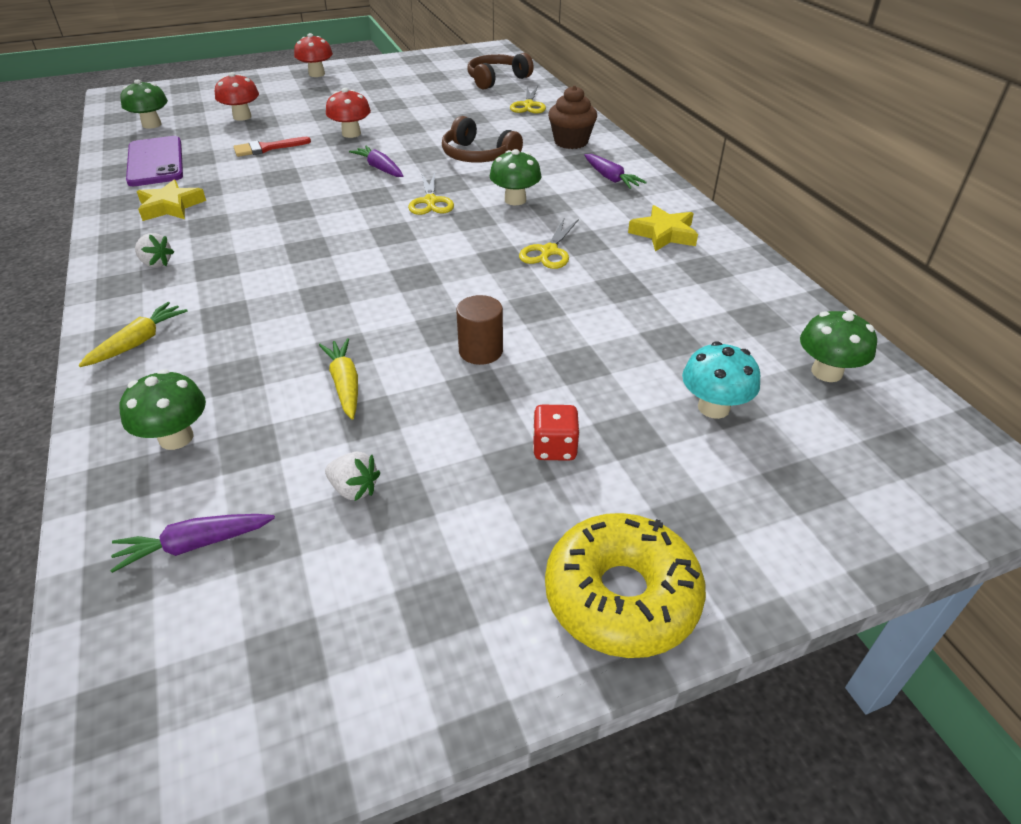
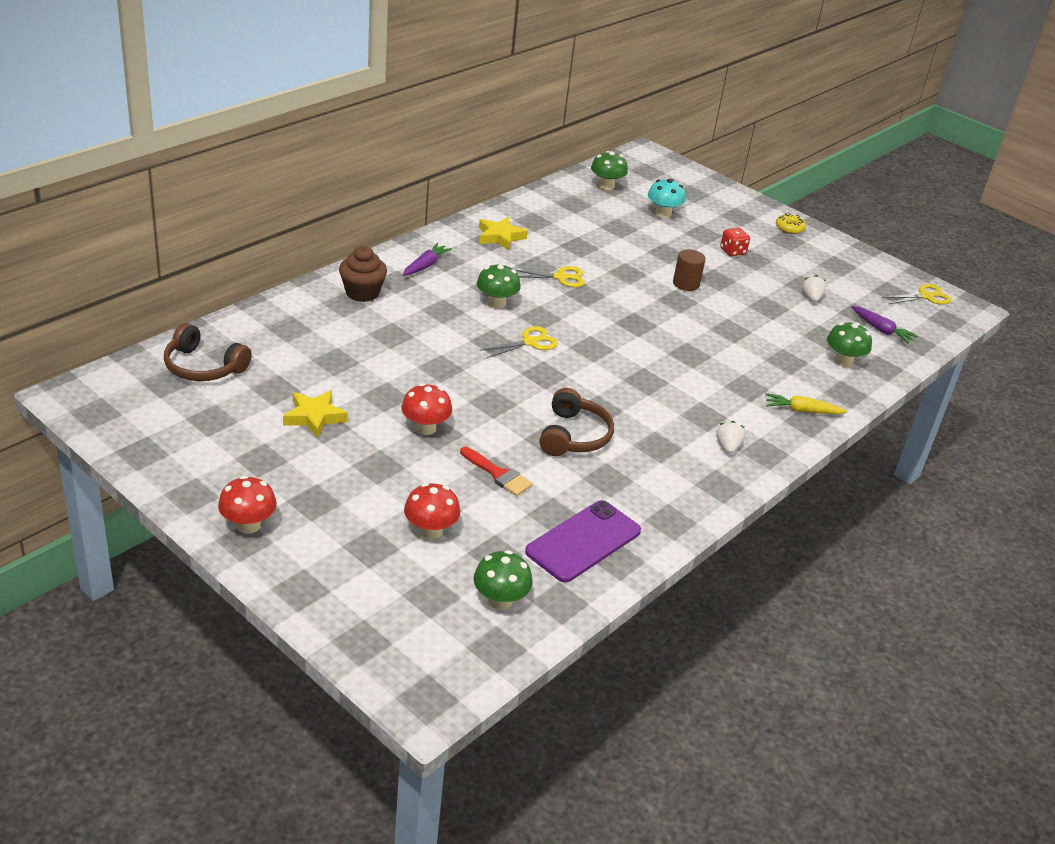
camera: 120 degrees left, 5 degrees down
(171, 206) = (651, 483): yellow star -> yellow star (314, 417)
(345, 384) = (755, 321): yellow carrot -> none
(380, 168) = (490, 385): purple carrot -> none
(477, 156) = (426, 337): brown headphones -> brown headphones (574, 436)
(528, 105) = (279, 331): yellow scissors -> yellow scissors (926, 296)
(621, 596) = (789, 228): yellow donut -> yellow donut, size x0.48

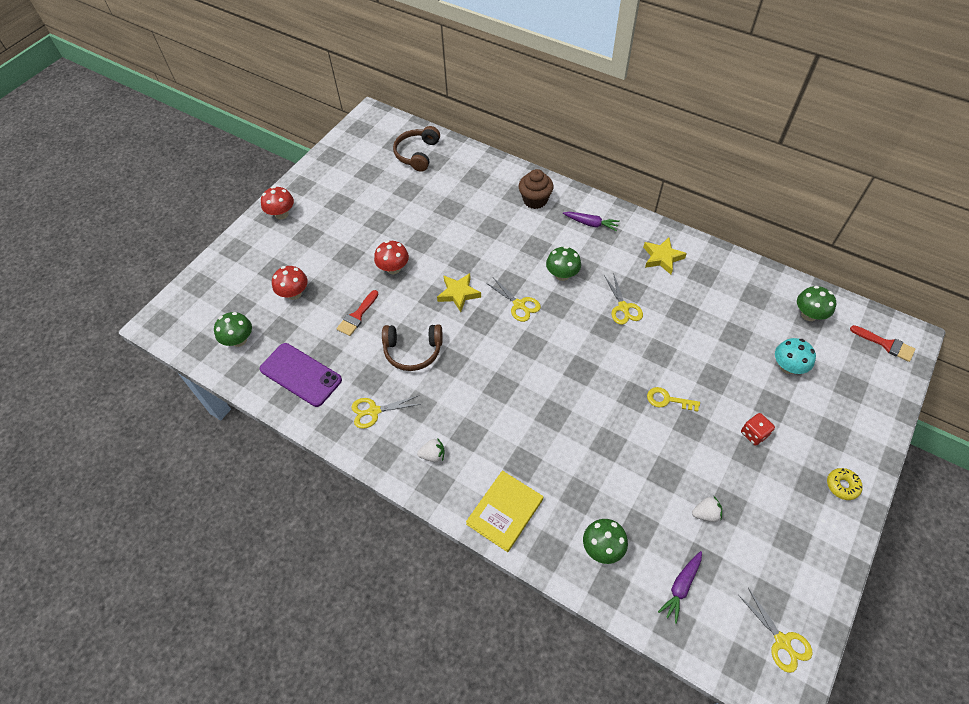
camera: 85 degrees right, 20 degrees up
(314, 417) = (386, 214): yellow star -> yellow star (458, 294)
(651, 164) = (886, 344): none -> red brush
(658, 483) = (374, 411): none -> yellow scissors
(686, 284) = (667, 400): brown cylinder -> yellow key
(802, 411) = (505, 512): yellow carrot -> yellow book

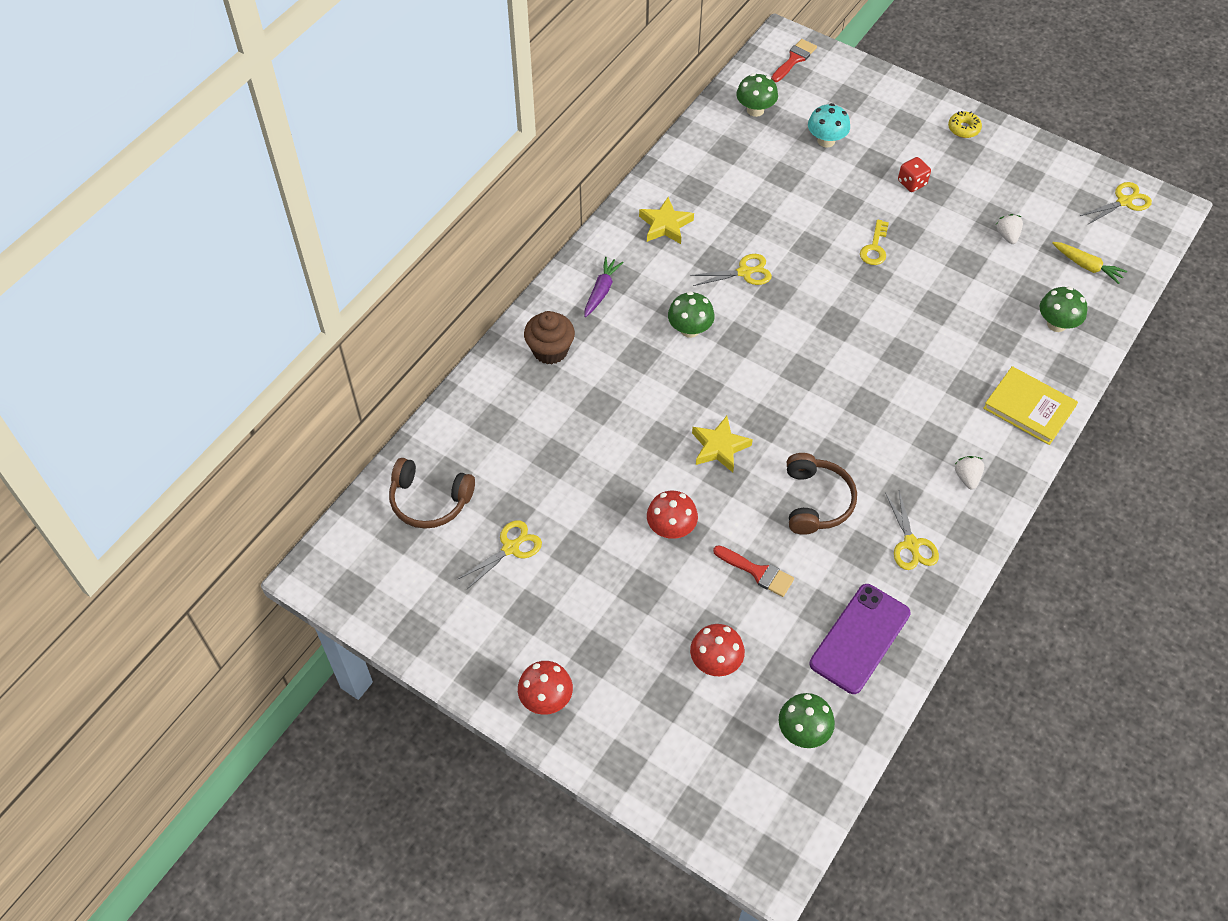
camera: 90 degrees left, 0 degrees up
(519, 305) = (739, 379): yellow scissors -> yellow scissors (511, 548)
(681, 587) = (1086, 266): purple carrot -> yellow carrot

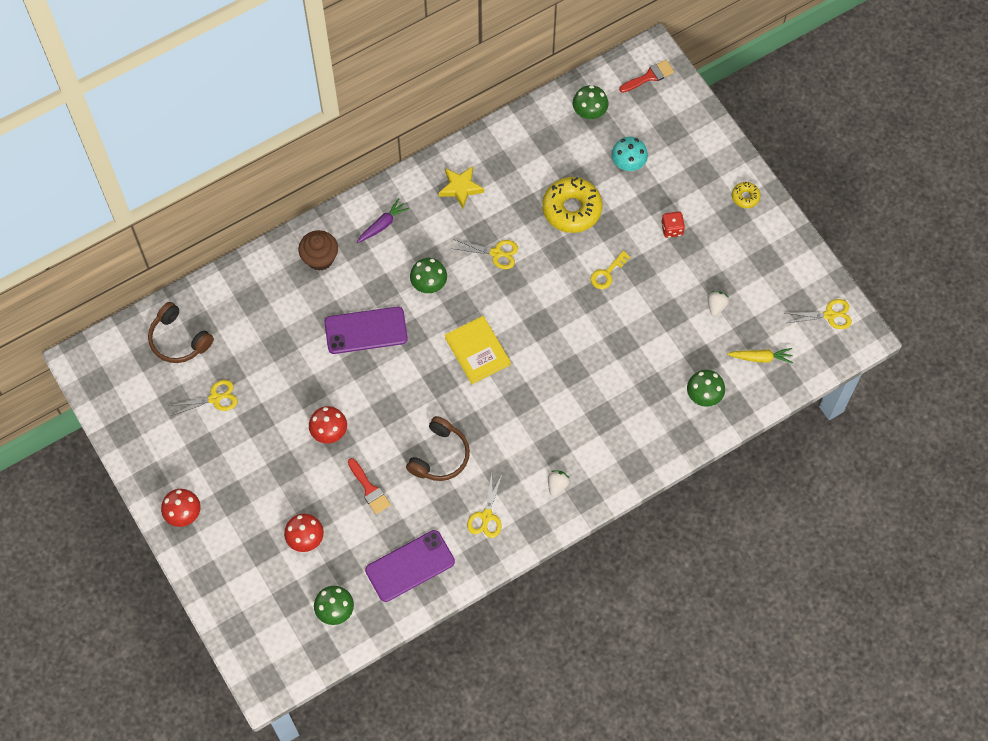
camera: 25 degrees right, 10 degrees up
(648, 403) = (366, 330): none -> purple phone
(719, 447) = (397, 386): yellow star -> none
(796, 202) = (572, 209): none -> yellow donut
(1029, 407) = (638, 452): yellow book -> yellow book (477, 351)
(1086, 266) = (760, 358): yellow carrot -> yellow carrot turned 60 degrees counterclockwise

